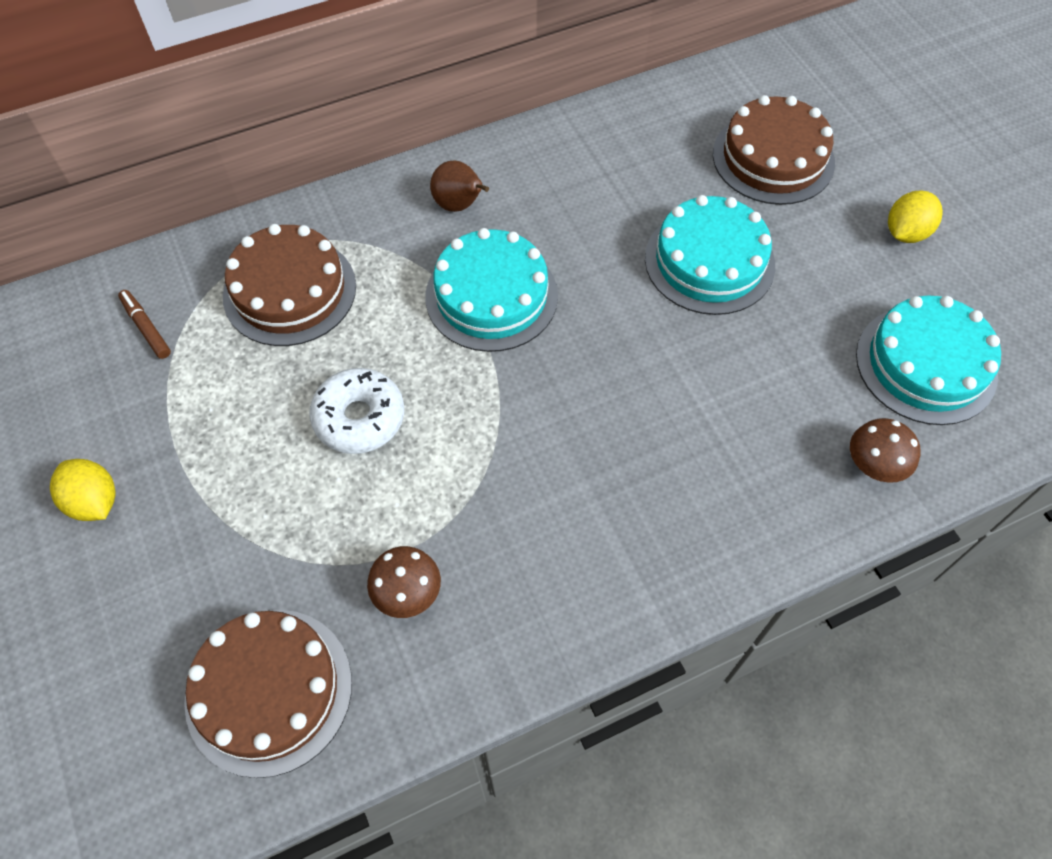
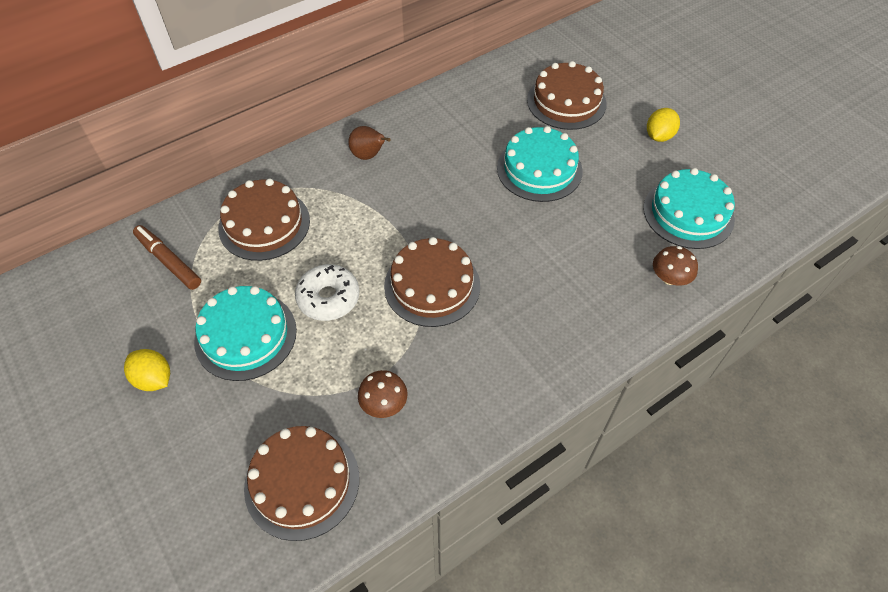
camera: 10 degrees left, 5 degrees down
(146, 328) = (169, 261): brown marker -> brown marker, size x1.55
(491, 296) = (401, 209): turquoise cake -> turquoise cake (245, 335)
(512, 421) = (432, 285): none -> brown cake

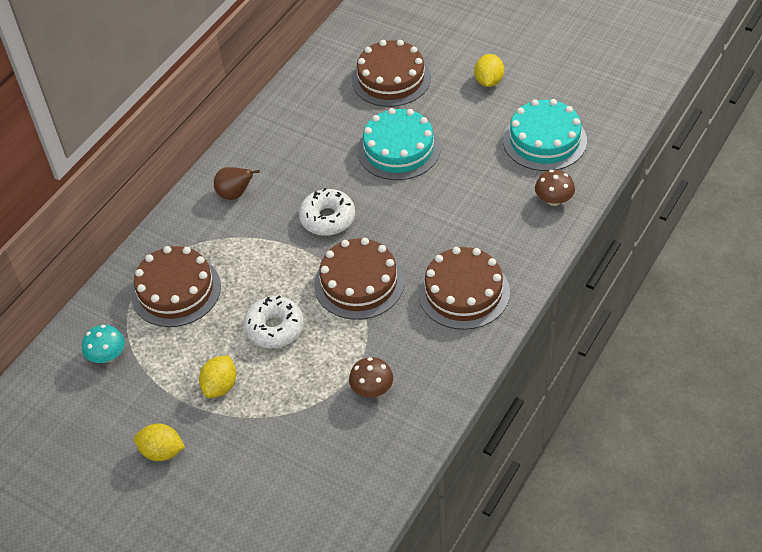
camera: 20 degrees left, 5 degrees down
(169, 261) = (107, 355): brown marker -> turquoise mushroom
(245, 335) = (220, 386): turquoise cake -> yellow lemon
(302, 482) = (340, 472): brown cake -> brown cake (463, 292)
(437, 210) = (327, 218): none -> white donut

